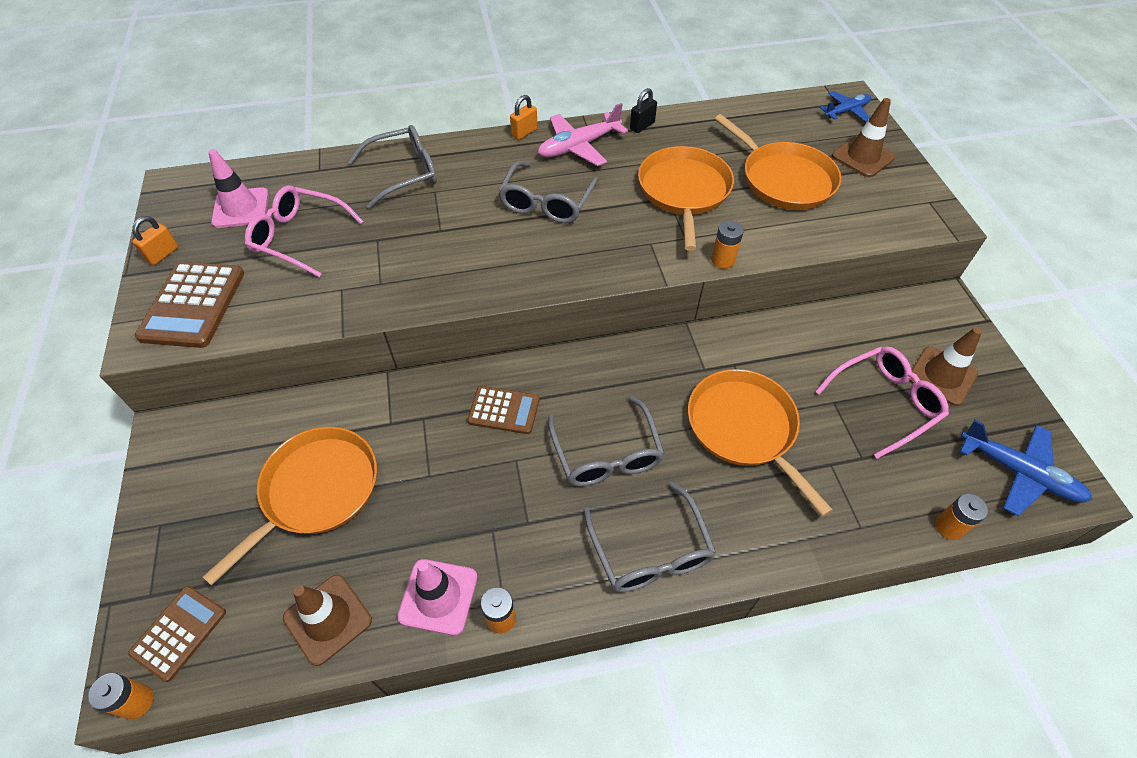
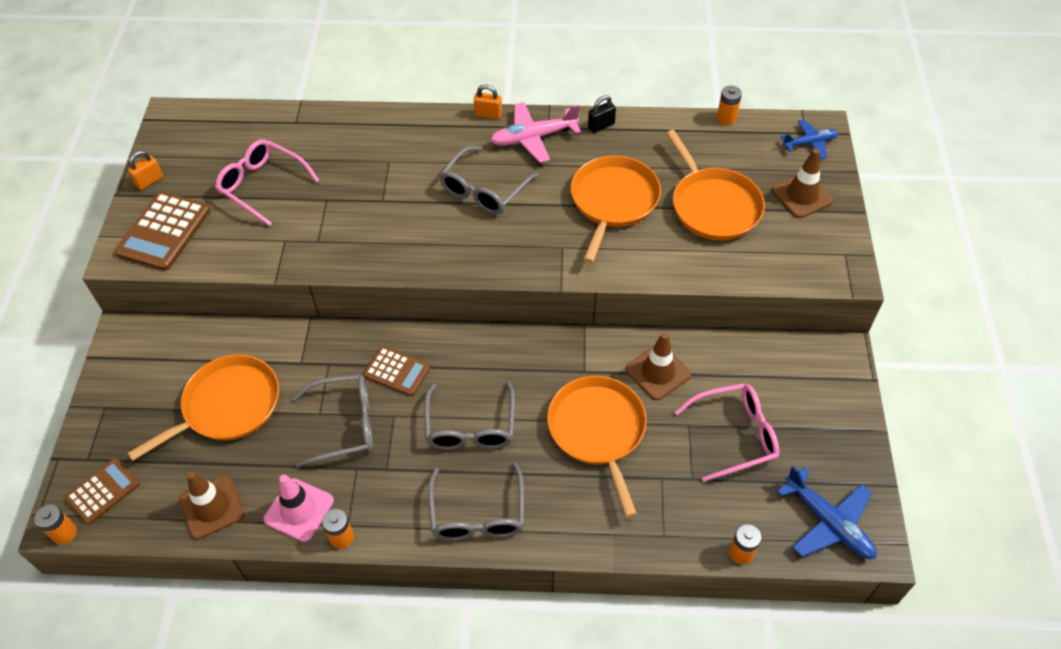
camera: 15 degrees right, 0 degrees up
(241, 208) = (221, 149): pink traffic cone -> none
(404, 173) = (367, 138): grey glasses -> grey glasses (345, 424)
(524, 132) = (488, 114): orange padlock -> orange padlock turned 45 degrees clockwise
(722, 260) = (620, 276): orange battery -> orange battery (726, 118)
(942, 376) = (801, 422): brown traffic cone -> brown traffic cone (658, 372)

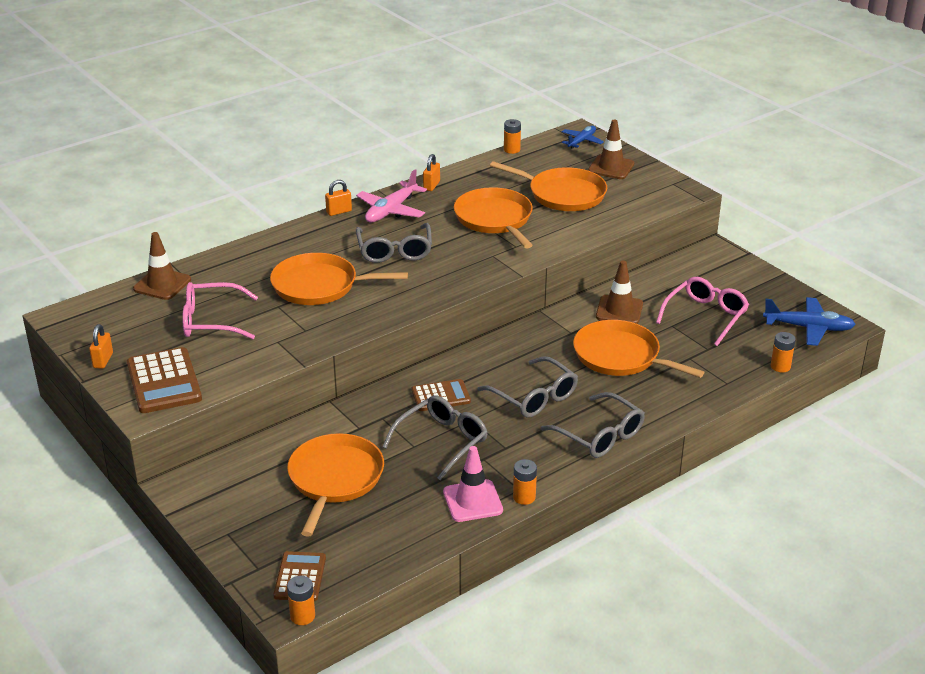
camera: 40 degrees left, 20 degrees down
(212, 507) = (403, 536): brown traffic cone -> brown traffic cone (162, 284)
(381, 195) = (319, 286): none -> orange pan
(601, 126) = (431, 186): black padlock -> orange padlock

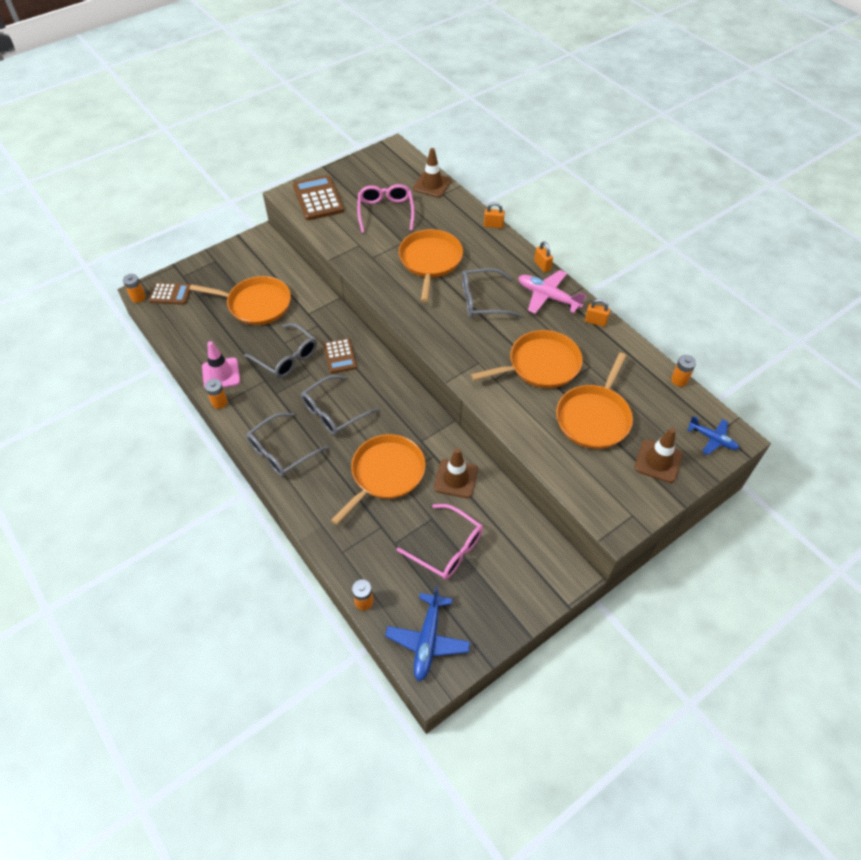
camera: 90 degrees right, 20 degrees up
(103, 360) = (344, 171): orange padlock -> orange padlock (493, 225)
(164, 381) = (318, 198): brown calculator -> brown calculator turned 90 degrees clockwise

